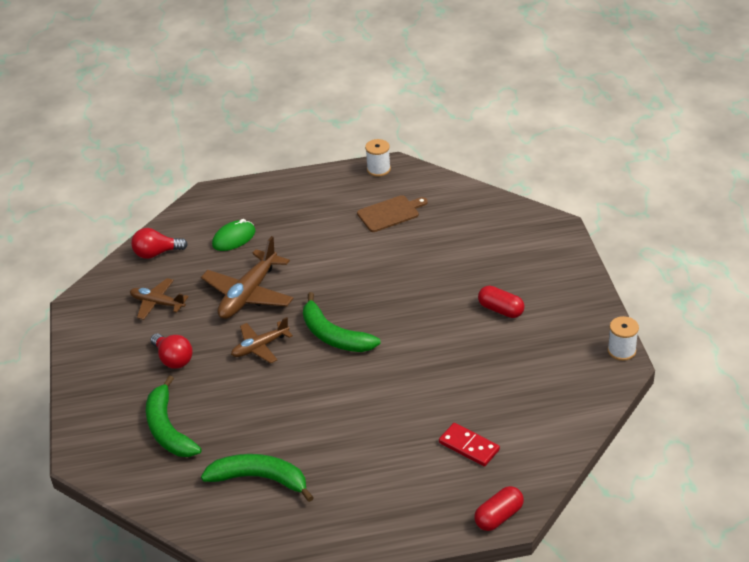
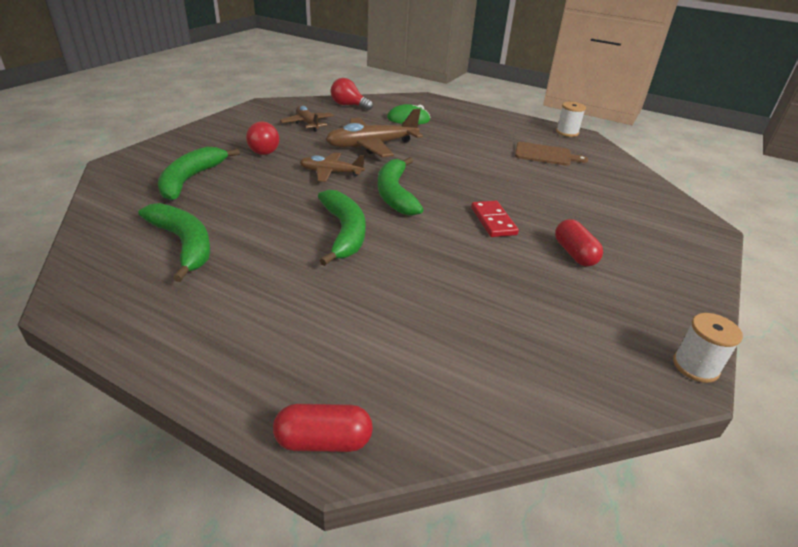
camera: 35 degrees right, 5 degrees down
(346, 394) = (344, 233): none -> green banana
(469, 446) = (393, 342): red domino -> red domino (493, 221)

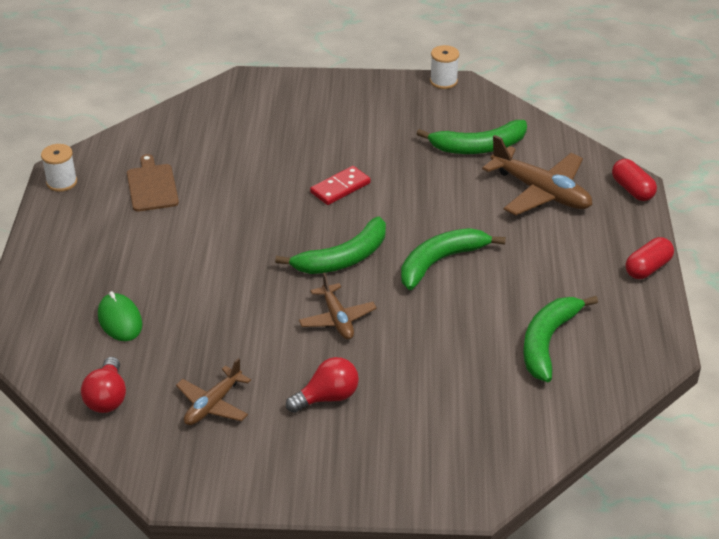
camera: 115 degrees left, 5 degrees up
(191, 179) = (448, 412): green banana -> green banana (478, 147)
(372, 145) = (237, 318): brown plane -> brown plane (541, 192)
(574, 254) = (355, 138): red capsule -> red capsule (647, 268)

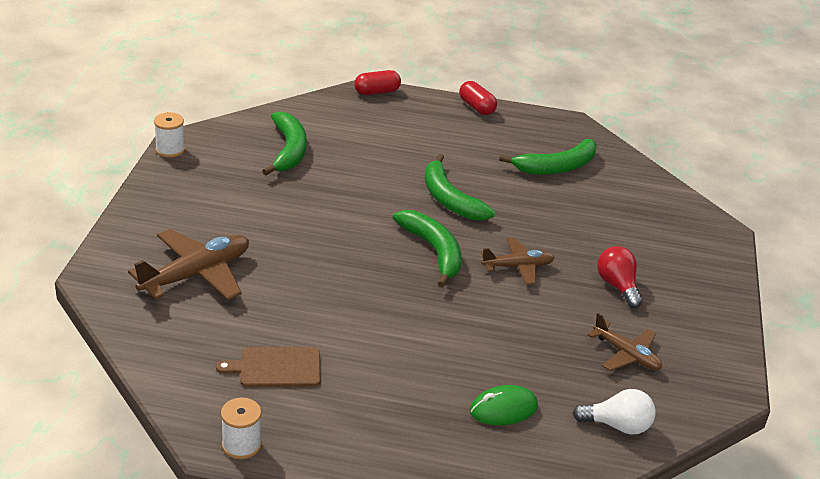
camera: 85 degrees left, 5 degrees down
(107, 398) = (617, 425): red light bulb -> white light bulb
(340, 188) = (324, 237): red domino -> none
(541, 192) = (366, 133): brown plane -> brown plane (196, 275)
(547, 342) = (556, 167): green banana -> green banana turned 60 degrees counterclockwise

